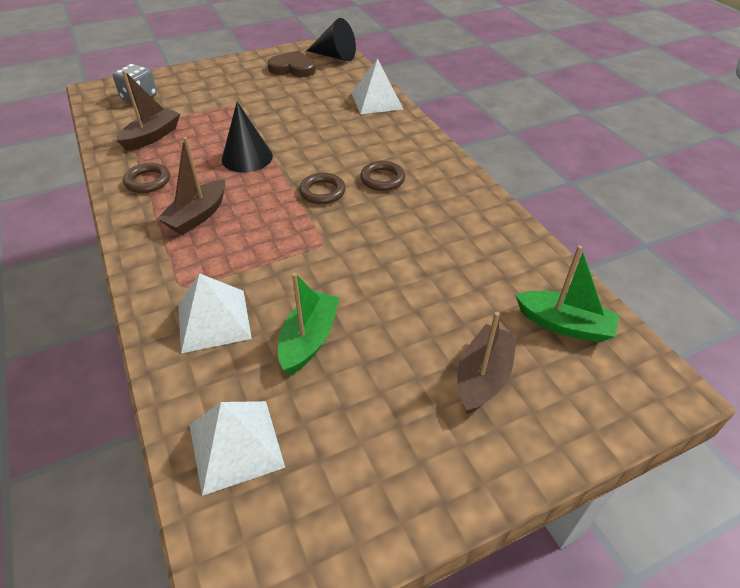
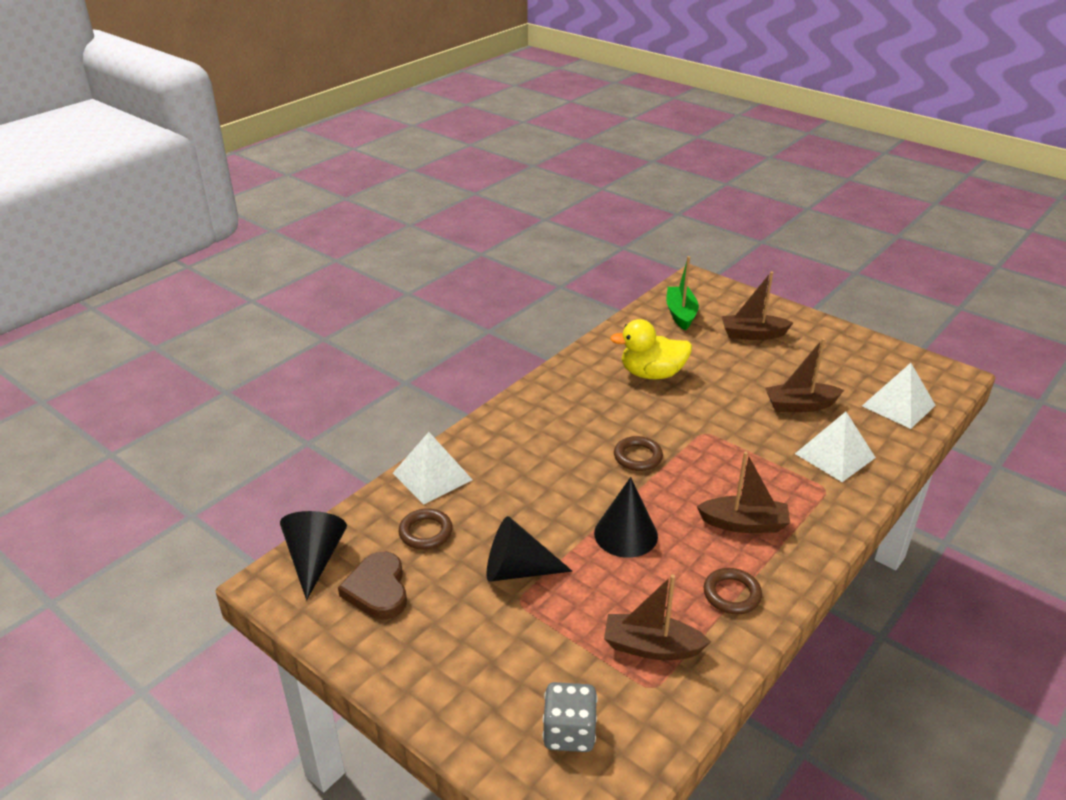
camera: 115 degrees left, 10 degrees down
(260, 110) = (517, 570): none -> black cone
(309, 339) = (800, 405): green boat -> brown boat
(382, 179) = (587, 427): brown ring -> brown ring (425, 532)
(441, 246) = (652, 374): none -> yellow duck

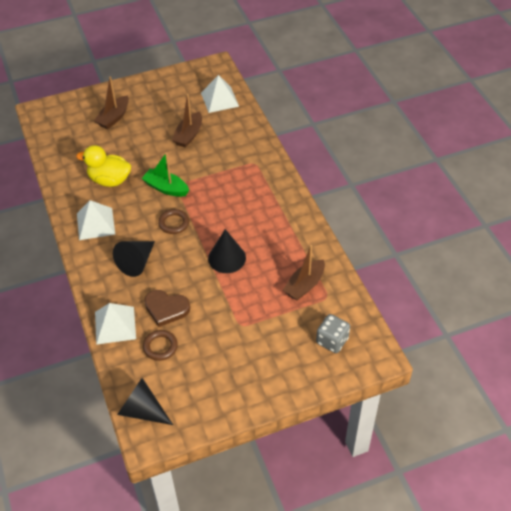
camera: 60 degrees left, 15 degrees up
(377, 589) = (189, 386): brown heart -> brown heart (166, 309)
(517, 570) = (219, 316): black cone -> black cone (136, 262)
(652, 374) = (109, 180): yellow duck -> yellow duck turned 75 degrees clockwise
(680, 314) = (65, 137): green boat -> green boat (166, 188)
(731, 594) = (294, 238): brown ring -> none
(744, 524) = (254, 207): brown boat -> none
(835, 455) = (235, 145): white pyramid -> white pyramid (95, 223)

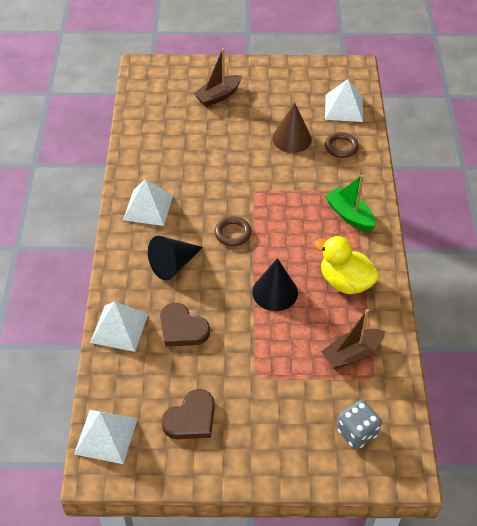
camera: 20 degrees right, 0 degrees up
(109, 180) = (184, 164): yellow duck -> yellow duck (345, 282)
(142, 410) = (106, 436): black cone -> white pyramid
(160, 347) = (157, 370): brown ring -> brown ring (341, 147)
(166, 188) = (241, 191): green boat -> green boat (349, 215)
(189, 135) = (292, 138): brown boat -> brown cone
(203, 374) = (191, 419): none -> brown heart

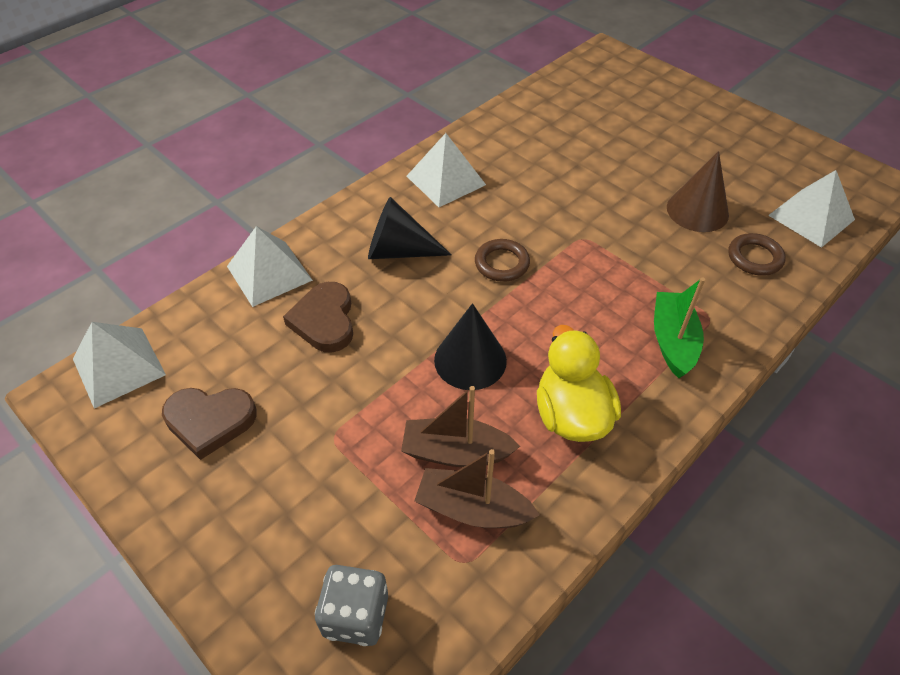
camera: 45 degrees right, 0 degrees up
(218, 96) = (658, 120): brown boat -> brown boat (456, 452)

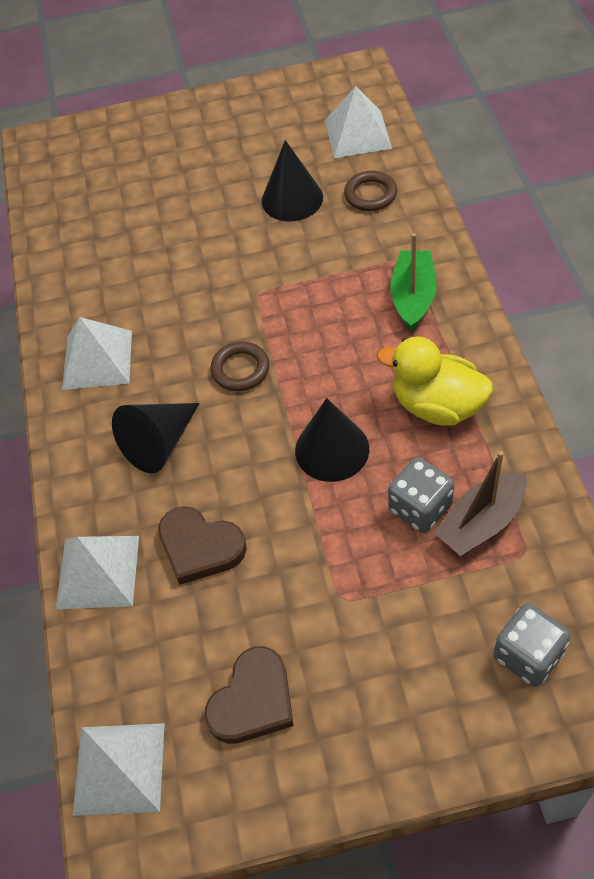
camera: 50 degrees left, 5 degrees up
(456, 452) = (420, 508): brown boat -> grey dice
(673, 341) = (413, 297): green boat -> green boat turned 60 degrees clockwise
(697, 211) = (292, 199): brown cone -> black cone

